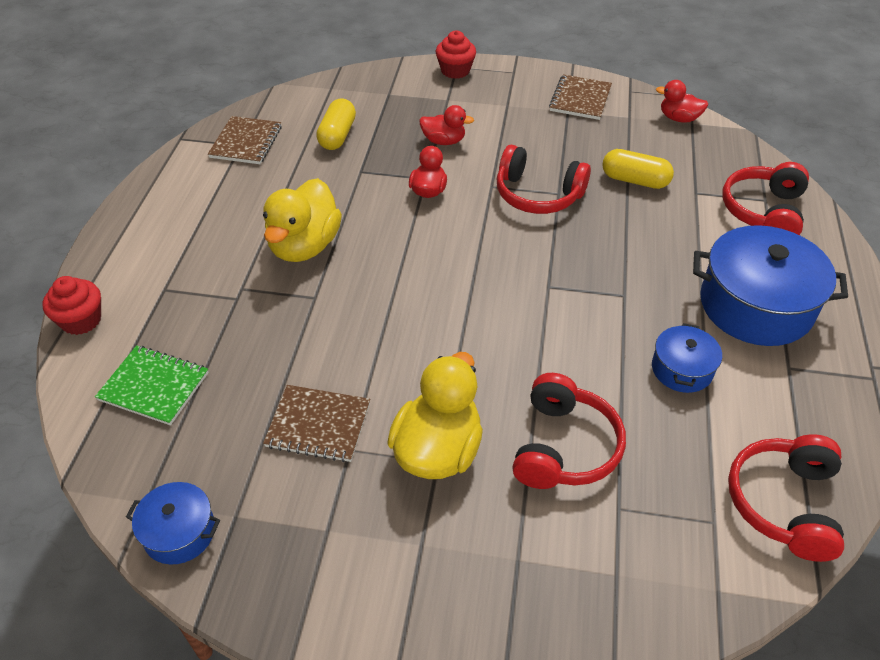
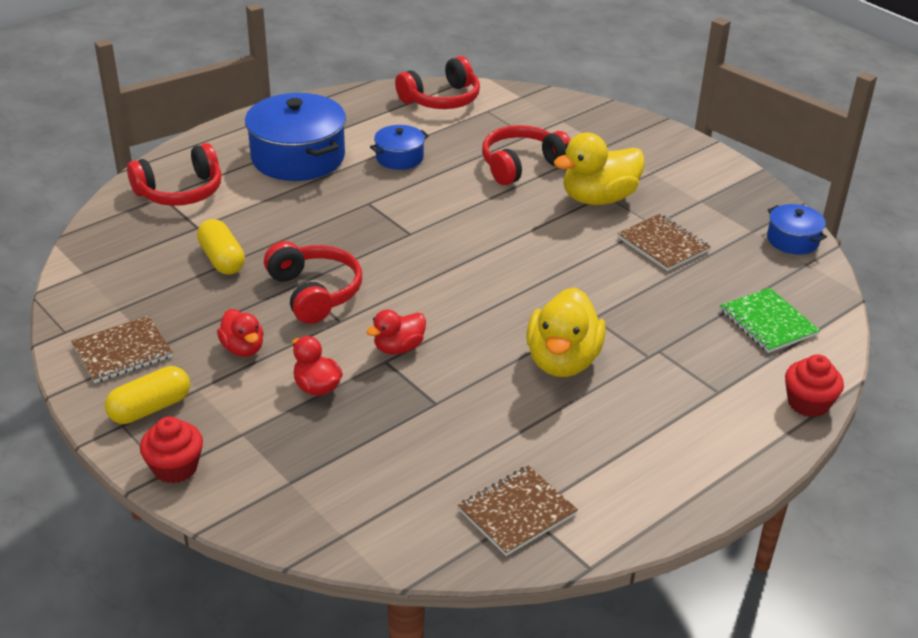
camera: 140 degrees left, 10 degrees down
(304, 246) = (562, 361): yellow duck -> yellow duck turned 135 degrees clockwise
(337, 135) = (411, 459): yellow capsule -> yellow capsule (150, 408)
(678, 118) = (84, 282): red duck -> red duck (243, 348)

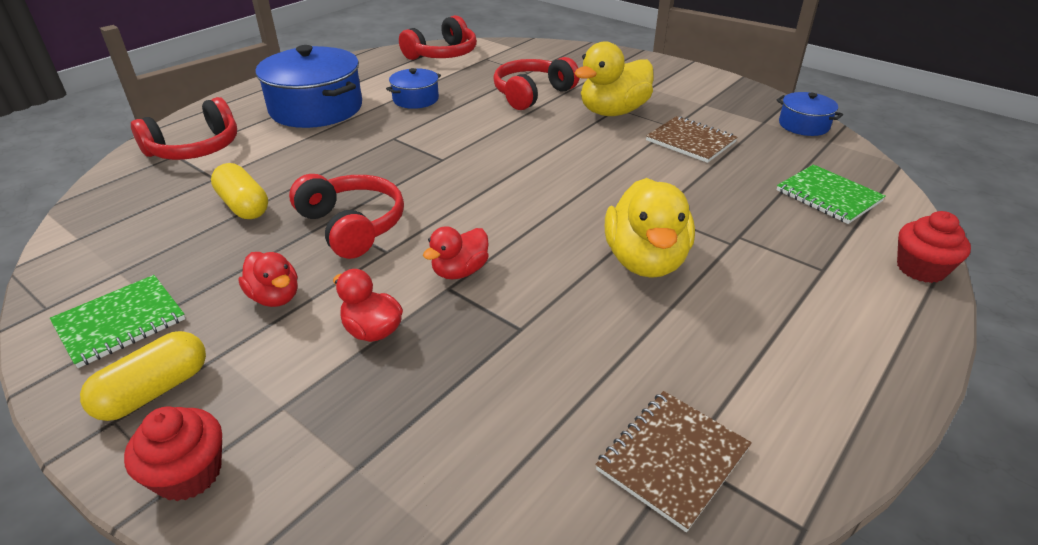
camera: 10 degrees left, 0 degrees up
(122, 352) = (120, 322): brown notebook -> green notebook

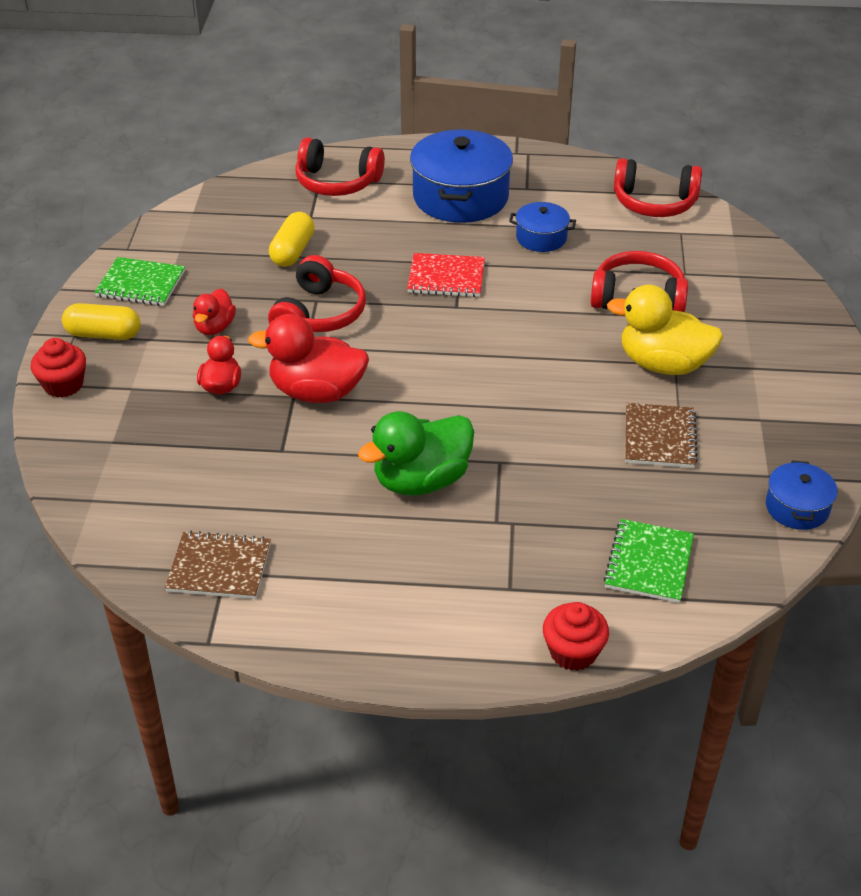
camera: 55 degrees right, 5 degrees up
(401, 150) = (446, 277): none -> red notebook
(460, 271) = (317, 392): red duck -> red duck, size x1.77
(645, 261) = (421, 480): yellow duck -> green duck

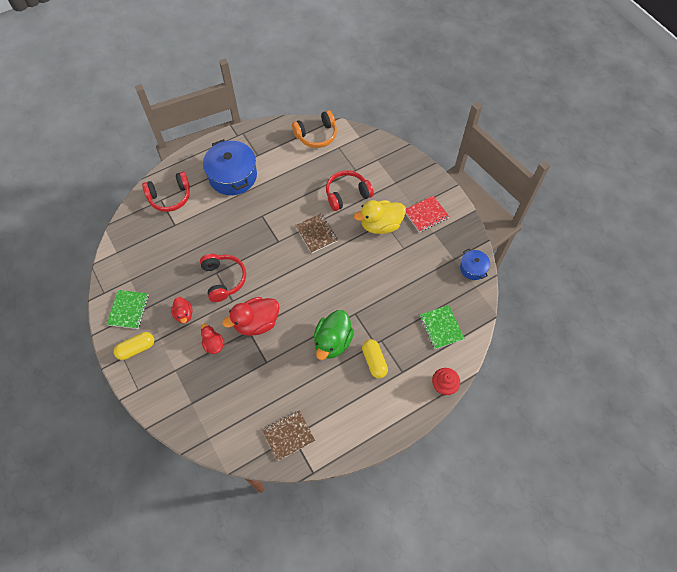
camera: 35 degrees left, 20 degrees up
(63, 385) = (142, 387): red cupcake -> none
(140, 284) = (128, 310): green notebook -> green notebook turned 60 degrees counterclockwise
(293, 251) = (183, 250): yellow capsule -> yellow capsule (374, 361)
(446, 277) = (262, 227): red notebook -> red notebook (426, 215)
(541, 238) = (284, 181): blue pot -> none
(654, 203) = (316, 135): red headphones -> orange headphones
(659, 438) = (404, 264): brown notebook -> brown notebook (316, 234)

